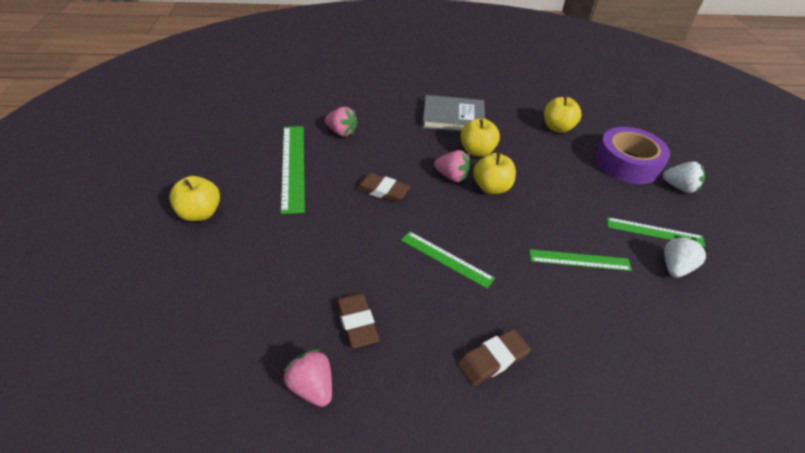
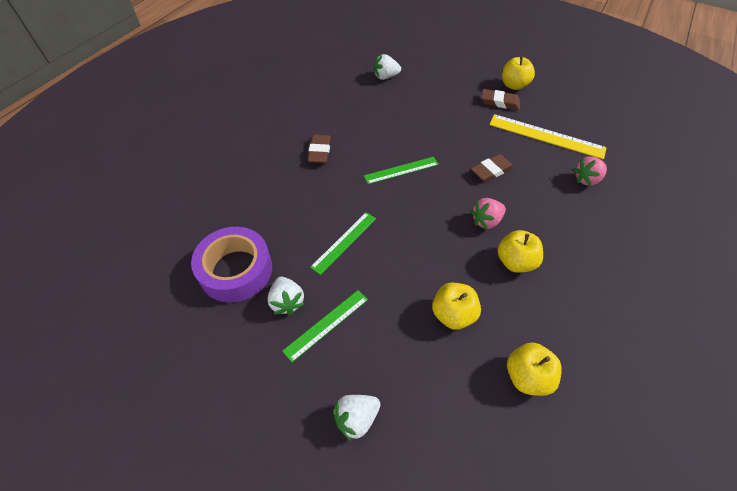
camera: 125 degrees right, 10 degrees up
(257, 370) = (385, 77): none -> white strawberry
(293, 166) = (546, 136): green ruler -> yellow ruler
(312, 387) = (363, 88): pink strawberry -> none
(357, 322) = (385, 114): brown eraser -> brown eraser (500, 102)
(453, 117) = (586, 278): grey book -> none
(491, 188) = (456, 239): yellow apple -> yellow apple (452, 314)
(627, 163) = (424, 398): purple tape -> purple tape (236, 270)

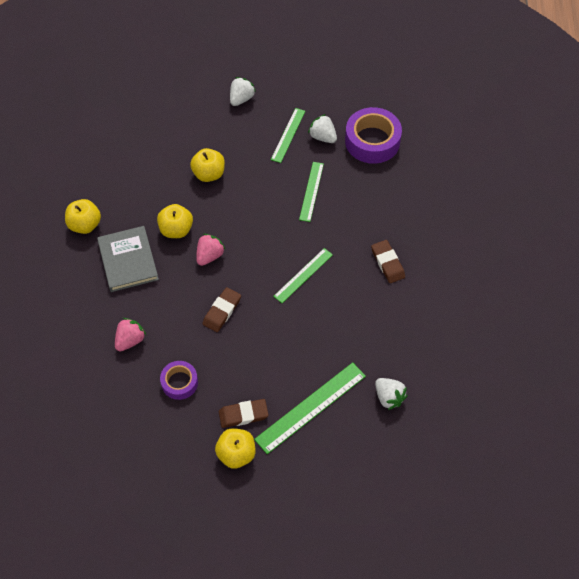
camera: 155 degrees right, 5 degrees up
(385, 77) = (389, 397): white strawberry -> white strawberry turned 90 degrees clockwise
(446, 90) = (311, 407): none -> green ruler
(526, 376) = (149, 157): yellow apple -> yellow apple (85, 225)
(546, 136) = (179, 382): yellow ruler -> purple tape
(578, 250) = (128, 260): none -> grey book

